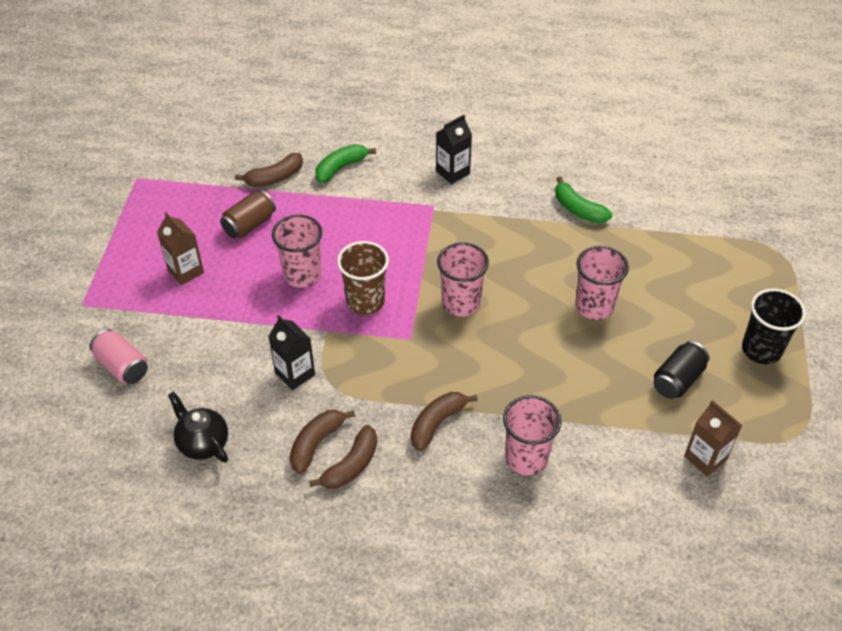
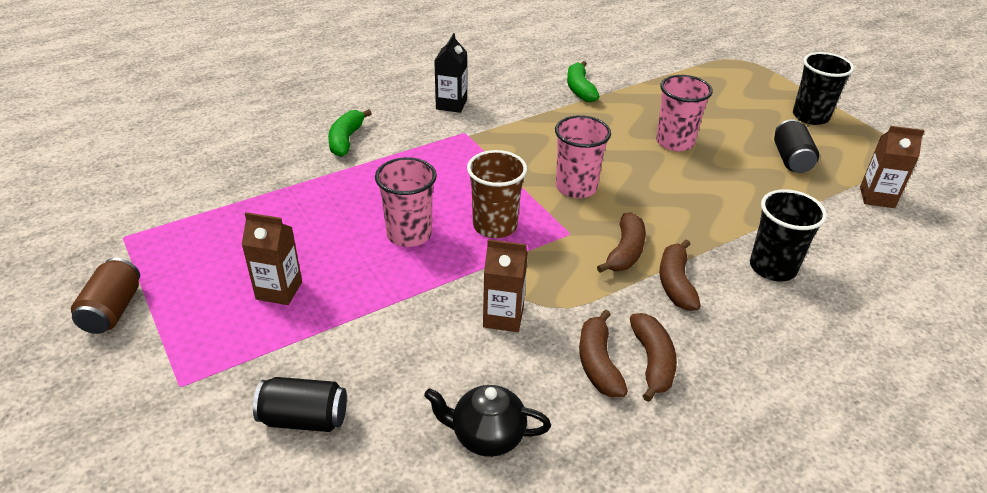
camera: 40 degrees left, 10 degrees down
(122, 366) = (304, 418): pink can -> black can
(249, 225) = (305, 220): brown can -> brown can (113, 310)
(274, 178) = (287, 173): brown banana -> brown banana (625, 252)
(295, 374) = (503, 317): black carton -> brown carton
(526, 457) = (772, 267): pink cup -> black cup
(578, 209) = (579, 89): green banana -> green banana turned 75 degrees clockwise

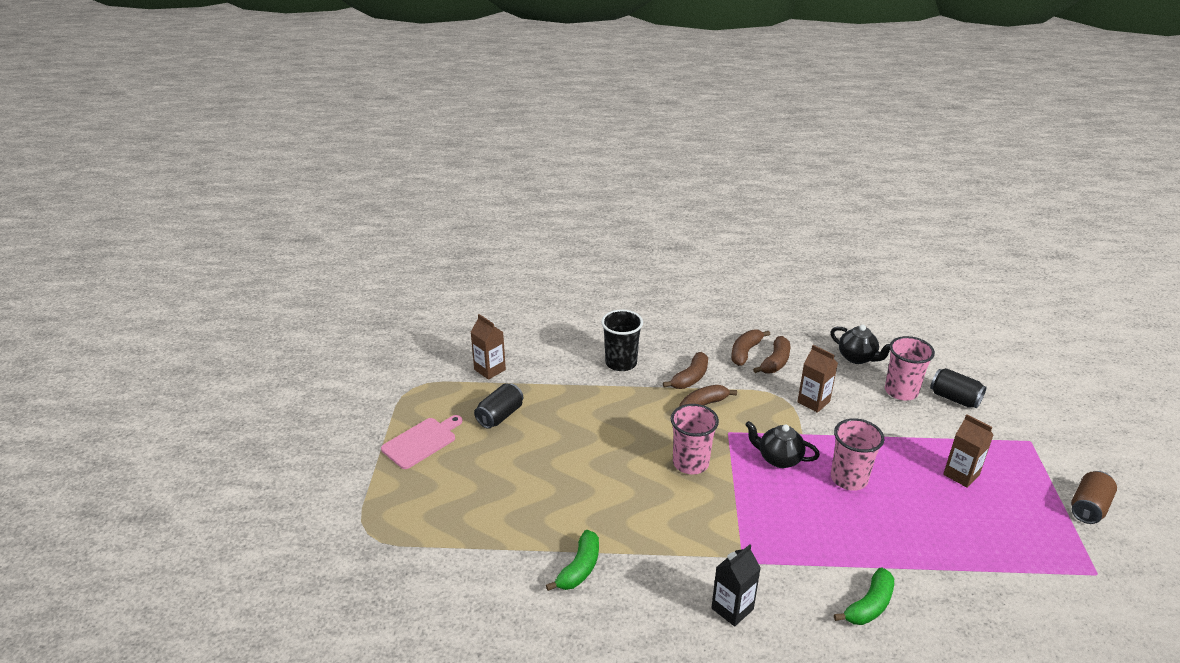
camera: 145 degrees left, 5 degrees down
(495, 226) = (779, 459): brown cup -> black teapot
(674, 142) = (566, 468): pink cup -> pink cup (901, 391)
(810, 116) = (421, 442): black cup -> pink cutting board

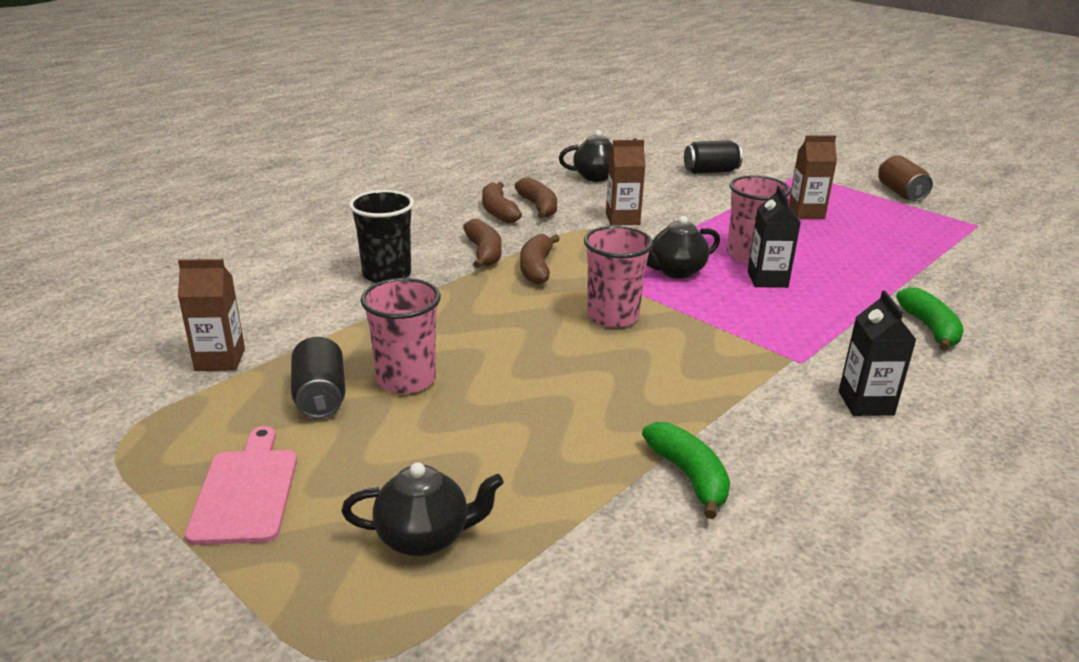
camera: 50 degrees left, 5 degrees down
(448, 508) = (424, 537): none -> black teapot
(827, 502) = (767, 279): none -> black carton
(901, 391) = (669, 183): pink cup -> pink cup (406, 379)

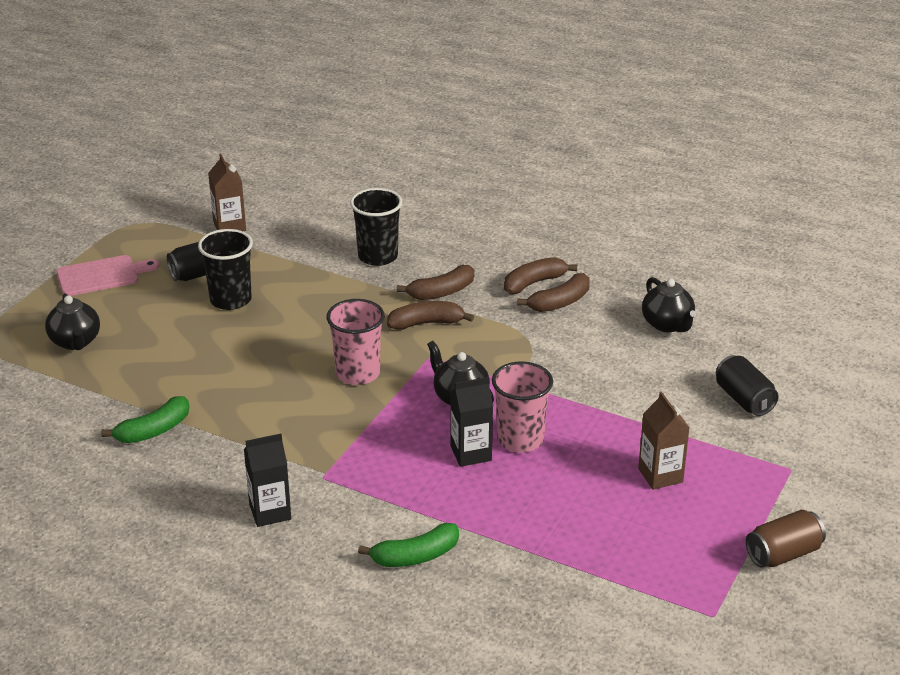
camera: 75 degrees right, 5 degrees up
(406, 379) = (230, 300): pink cup -> black cup
(622, 219) = (561, 354): brown carton -> none

